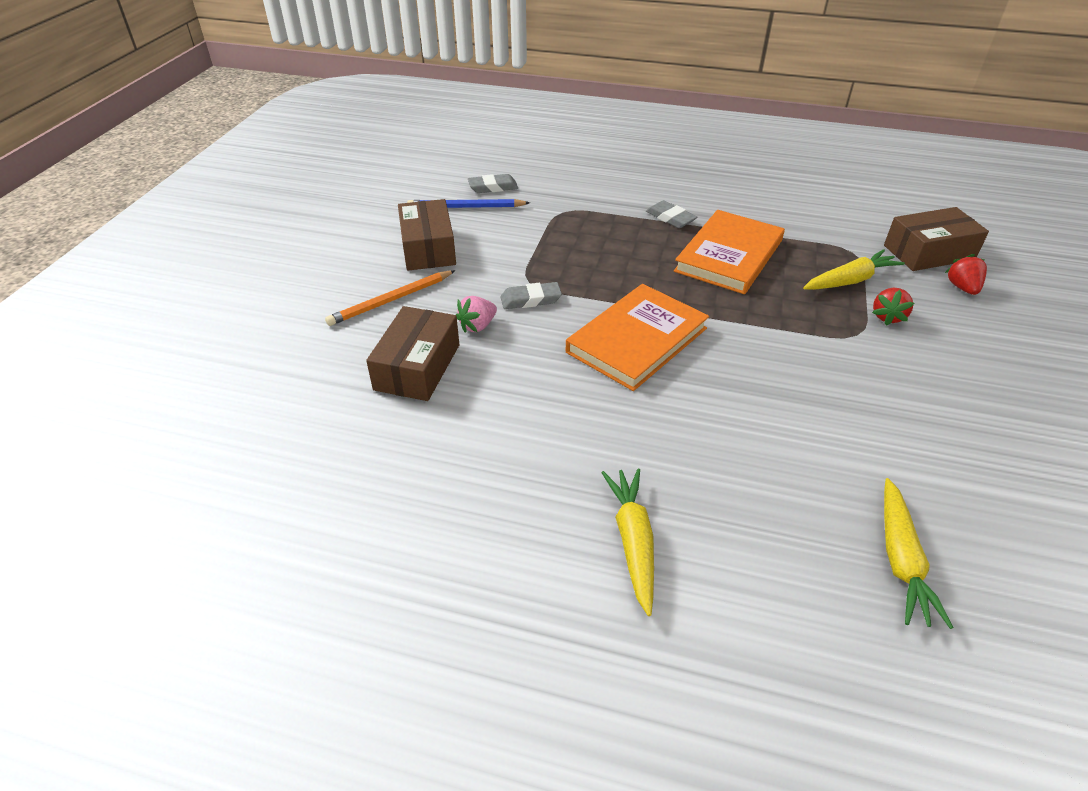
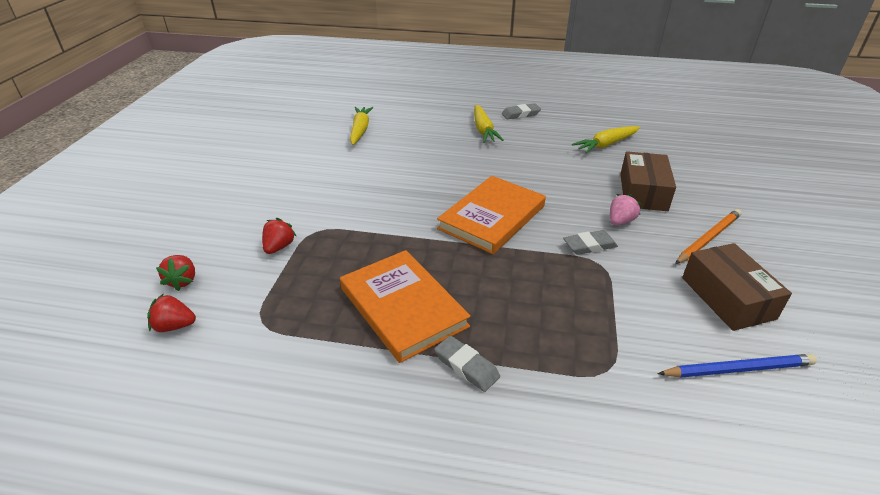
camera: 175 degrees right, 5 degrees down
(493, 187) = (733, 419): grey eraser -> grey eraser (521, 114)
(729, 256) = (403, 307): orange book -> orange book turned 60 degrees counterclockwise
(850, 280) = (289, 282): yellow carrot -> yellow carrot (606, 145)
(928, 252) = (174, 326): brown box -> red strawberry

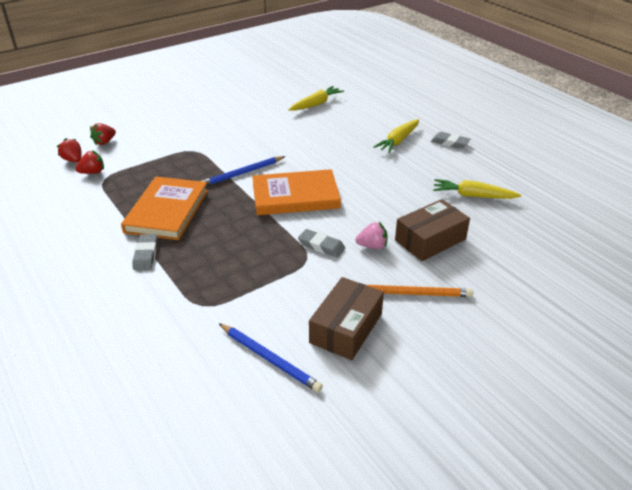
camera: 45 degrees right, 0 degrees up
(279, 247) = (164, 149): red strawberry -> red strawberry (93, 172)
(408, 225) = (242, 173): none -> blue pencil

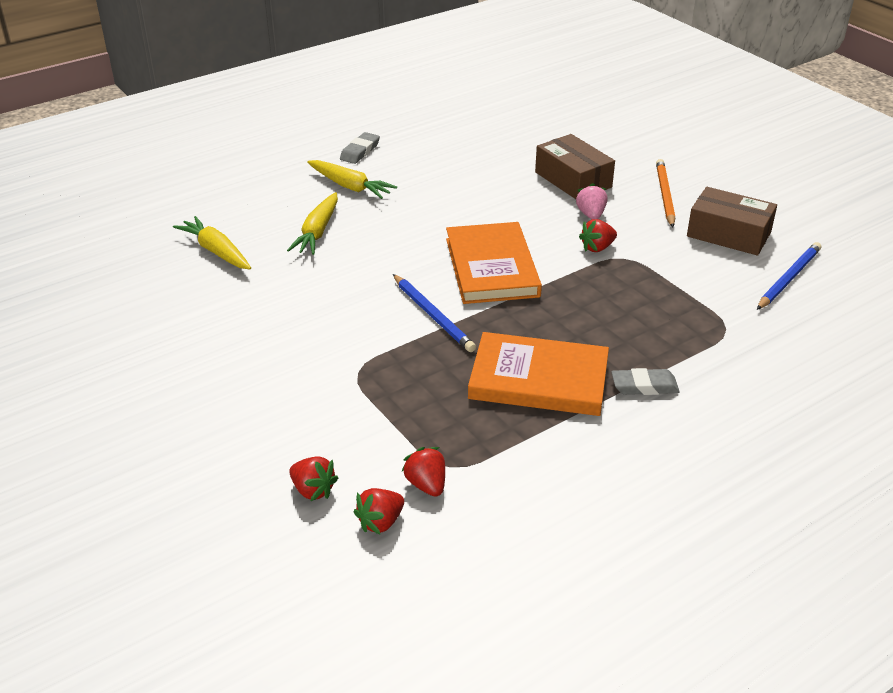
camera: 90 degrees left, 0 degrees up
(321, 246) = (597, 248): grey eraser -> red strawberry
(473, 196) = (484, 148): yellow carrot -> yellow carrot (317, 232)

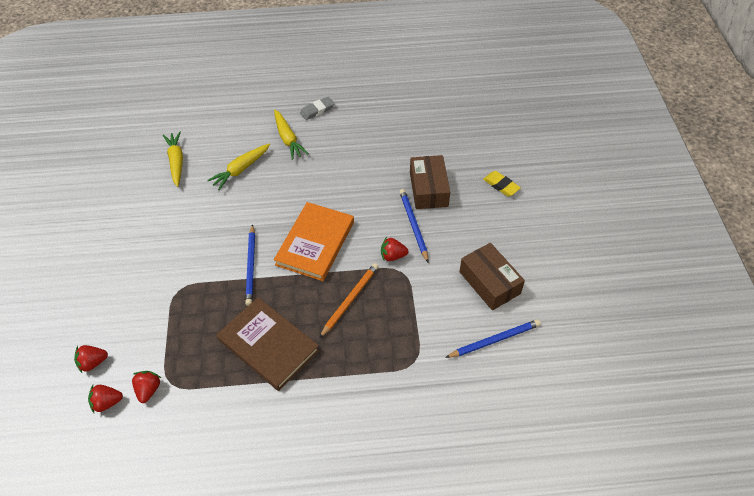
camera: 30 degrees right, 15 degrees up
(313, 490) = (93, 363): red strawberry -> red strawberry turned 90 degrees clockwise
(538, 379) = (268, 345): orange book -> brown book
(591, 215) = (413, 225): pink strawberry -> blue pencil
(644, 386) = (323, 382): grey eraser -> none
(649, 153) = (501, 185): none -> yellow eraser
(664, 195) = (477, 228): orange pencil -> orange pencil (350, 300)

